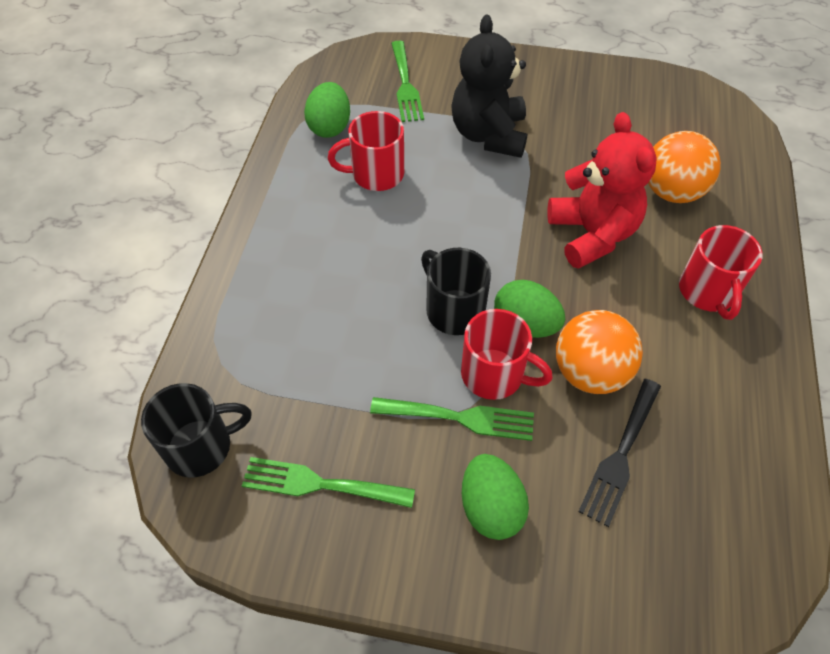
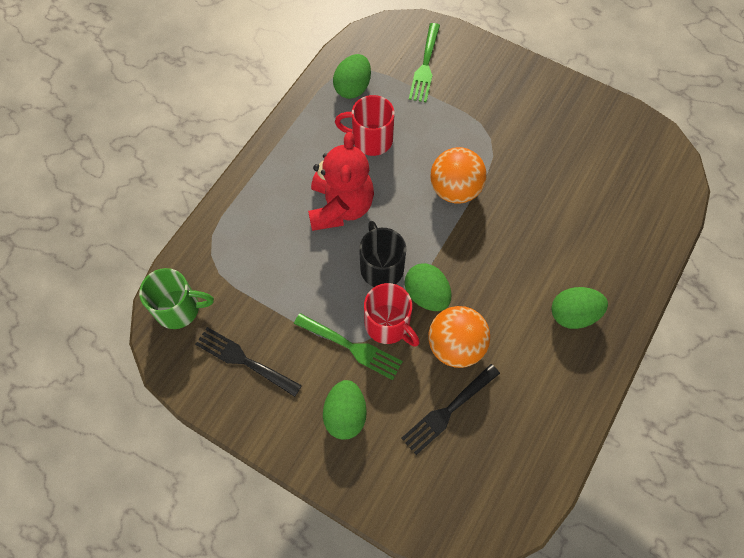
camera: 20 degrees right, 10 degrees up
(201, 446) = (179, 308): black mug -> green mug
(320, 484) = (244, 360): green fork -> black fork
(489, 135) = (470, 131): black teddy bear -> none
(592, 234) = (509, 240): red teddy bear -> red teddy bear (340, 207)
(671, 192) = (589, 224): orange ball -> orange ball (455, 189)
(708, 292) = (573, 314): red mug -> green egg

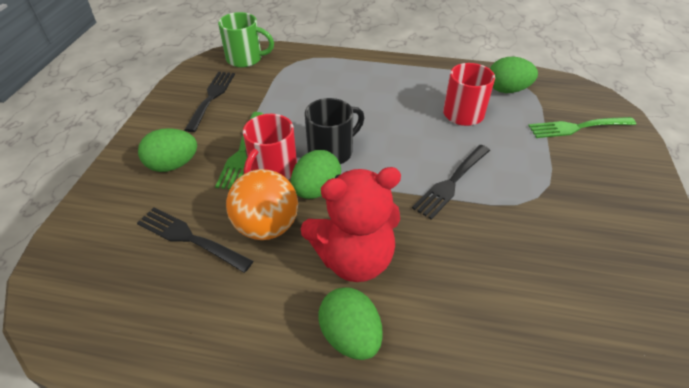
camera: 70 degrees right, 20 degrees down
(179, 308) = (245, 59): green mug -> green mug turned 60 degrees counterclockwise
(340, 207) = (379, 112): red teddy bear -> red teddy bear (354, 259)
(455, 189) = (451, 183): orange ball -> black fork

